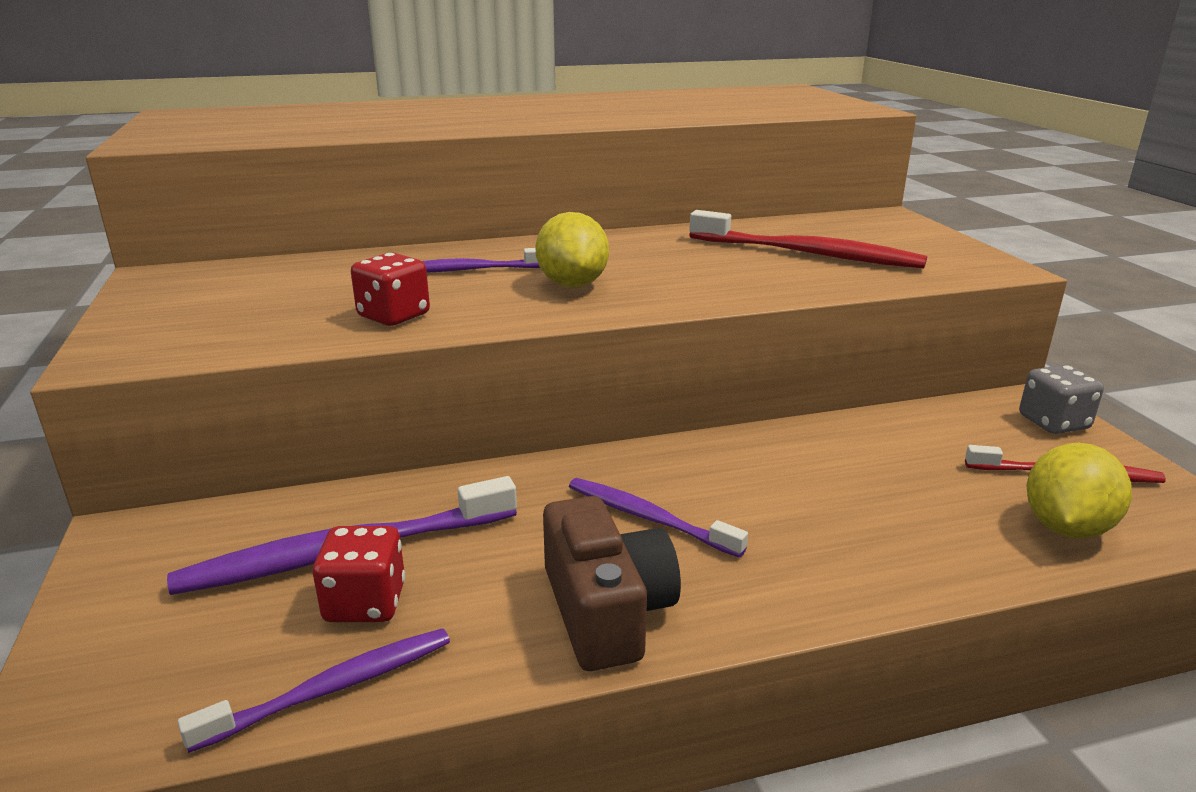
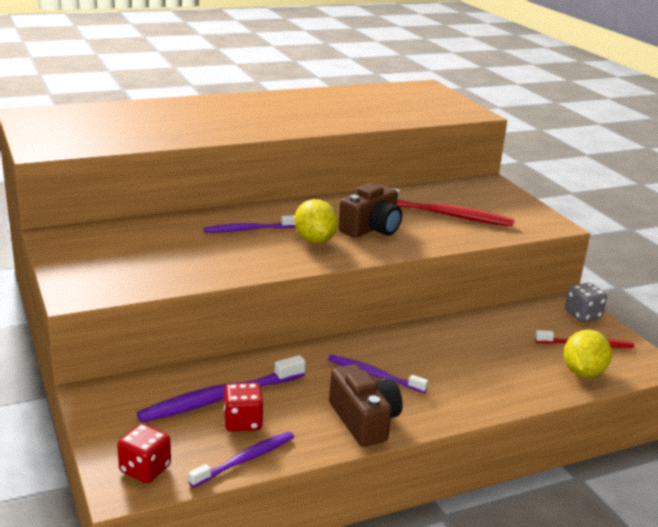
camera: 10 degrees left, 0 degrees up
(394, 316) = (221, 264): red dice -> red dice (145, 469)
(675, 270) = (371, 228): none -> brown camera

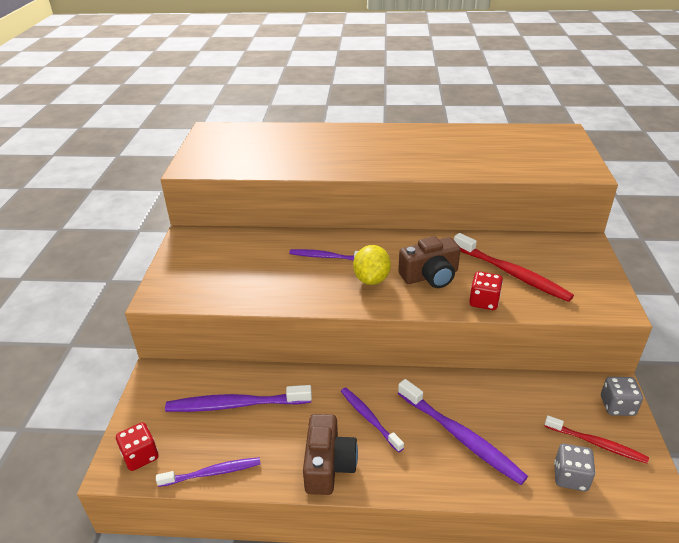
camera: 30 degrees right, 10 degrees up
(242, 422) = (236, 434): red dice -> red dice (484, 301)
(470, 367) = (460, 436): none -> purple toothbrush
(583, 372) = (570, 477): yellow lemon -> grey dice

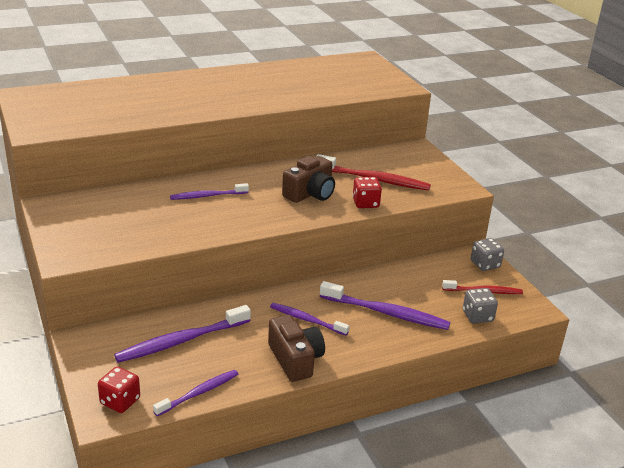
camera: 30 degrees left, 5 degrees down
(371, 279) = (262, 205): yellow lemon -> none

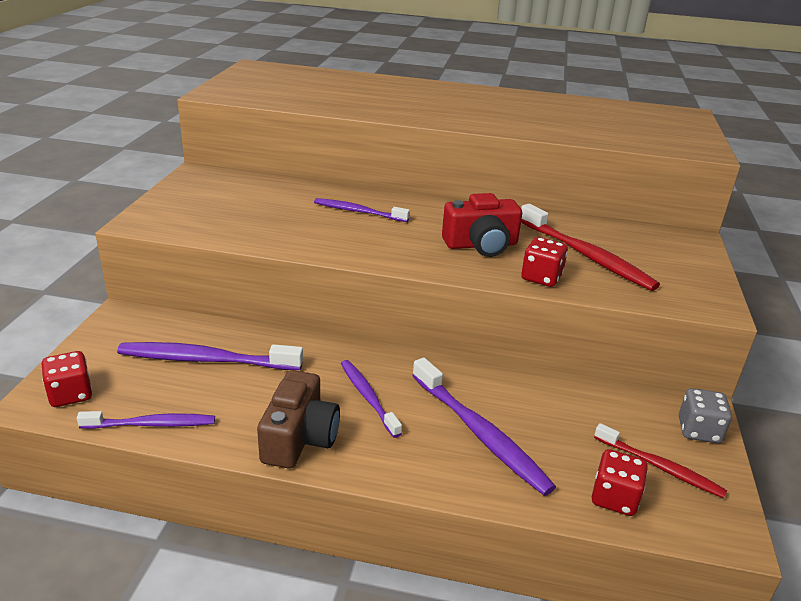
camera: 35 degrees right, 0 degrees up
(310, 193) = (481, 245): brown camera -> red camera
(477, 316) = (614, 498): grey dice -> red dice

